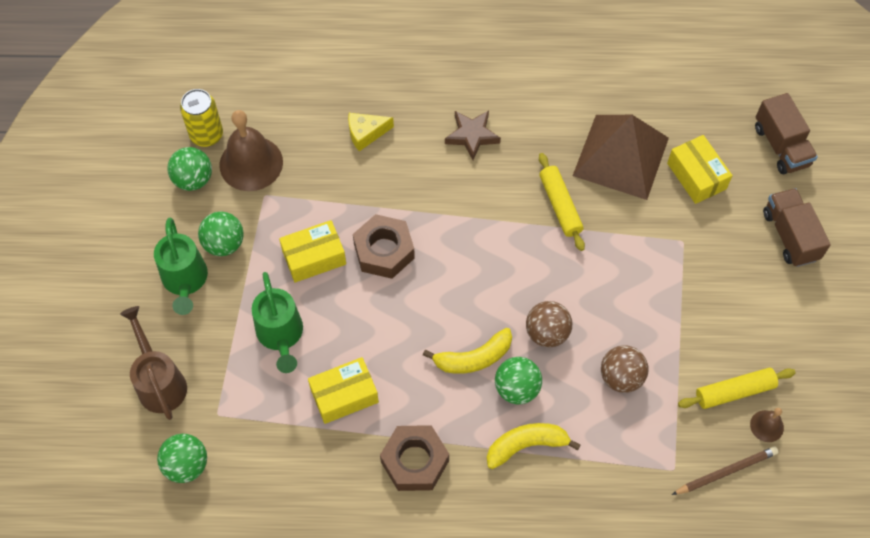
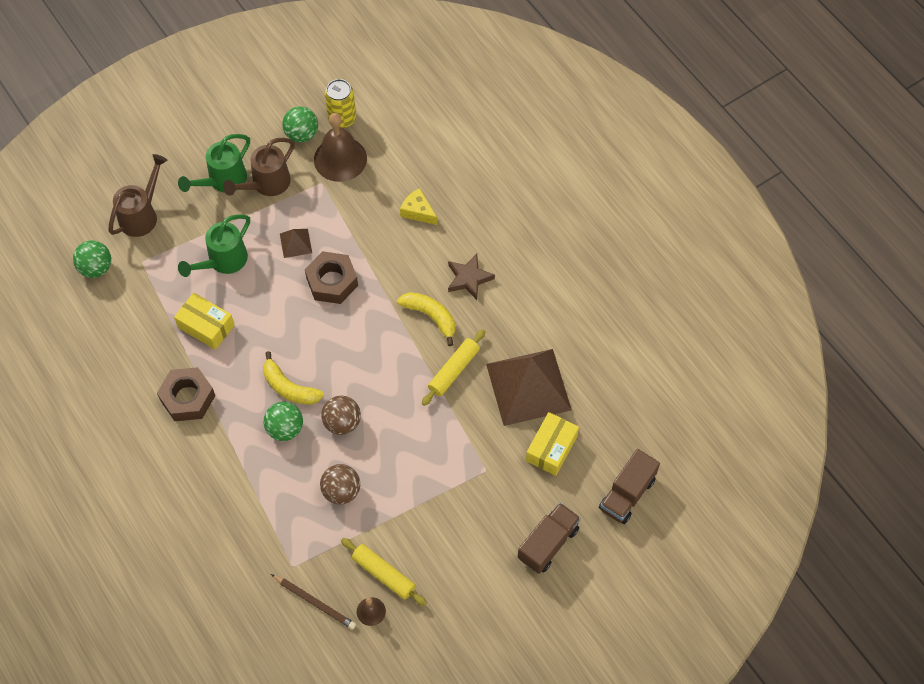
camera: 55 degrees right, 0 degrees up
(224, 244) = (267, 184): green ball -> brown watering can
(314, 257) = (295, 243): yellow box -> brown pyramid
(526, 445) = (246, 460): yellow banana -> yellow banana (430, 316)

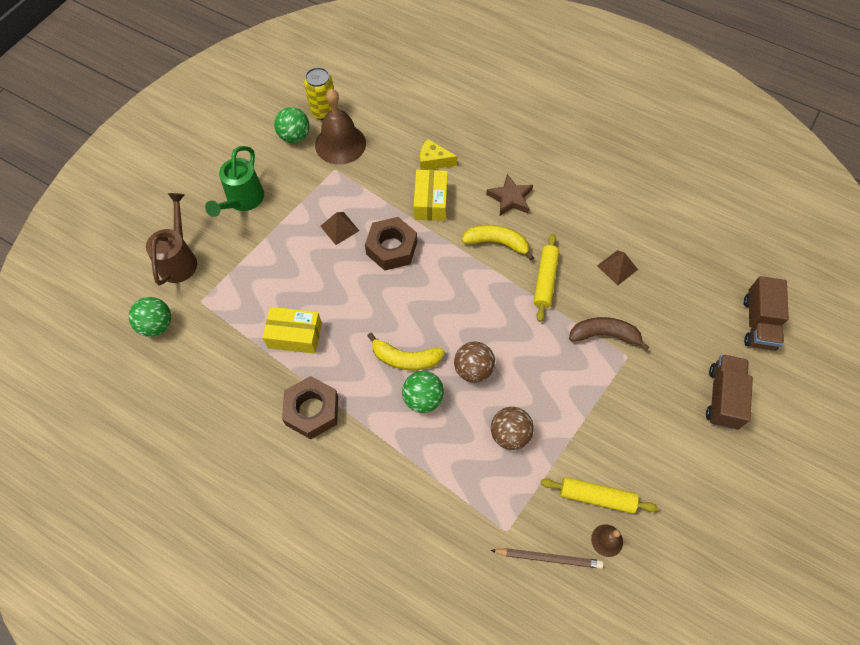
camera: 25 degrees left, 0 degrees up
(223, 261) = (280, 270): green watering can -> none
(267, 184) = (285, 188): brown watering can -> none
(477, 443) = (604, 335): none -> brown banana
(528, 387) = (617, 267): brown pyramid -> brown pyramid, size x0.43
(551, 448) = (670, 312): yellow box -> yellow box (430, 202)

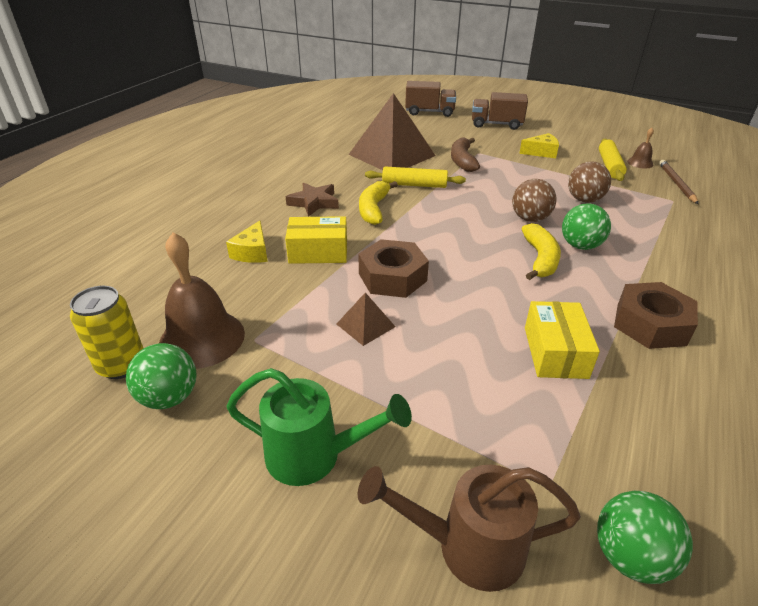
camera: 95 degrees left, 25 degrees down
(617, 267) = (392, 155): brown pyramid -> brown pyramid, size x2.32
(632, 428) = (541, 152): none -> yellow cheese

